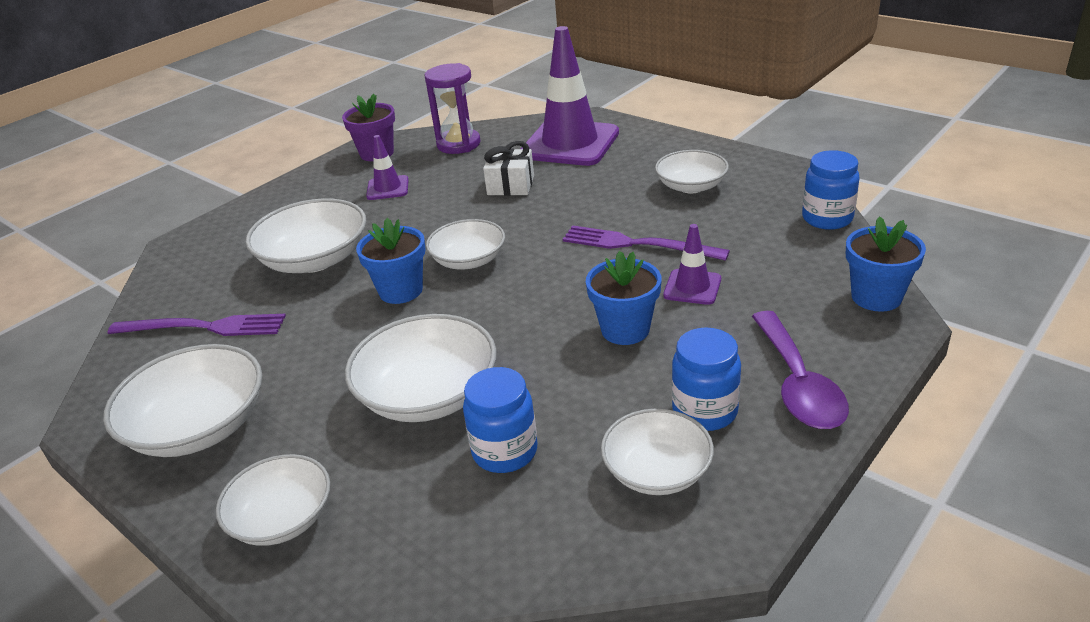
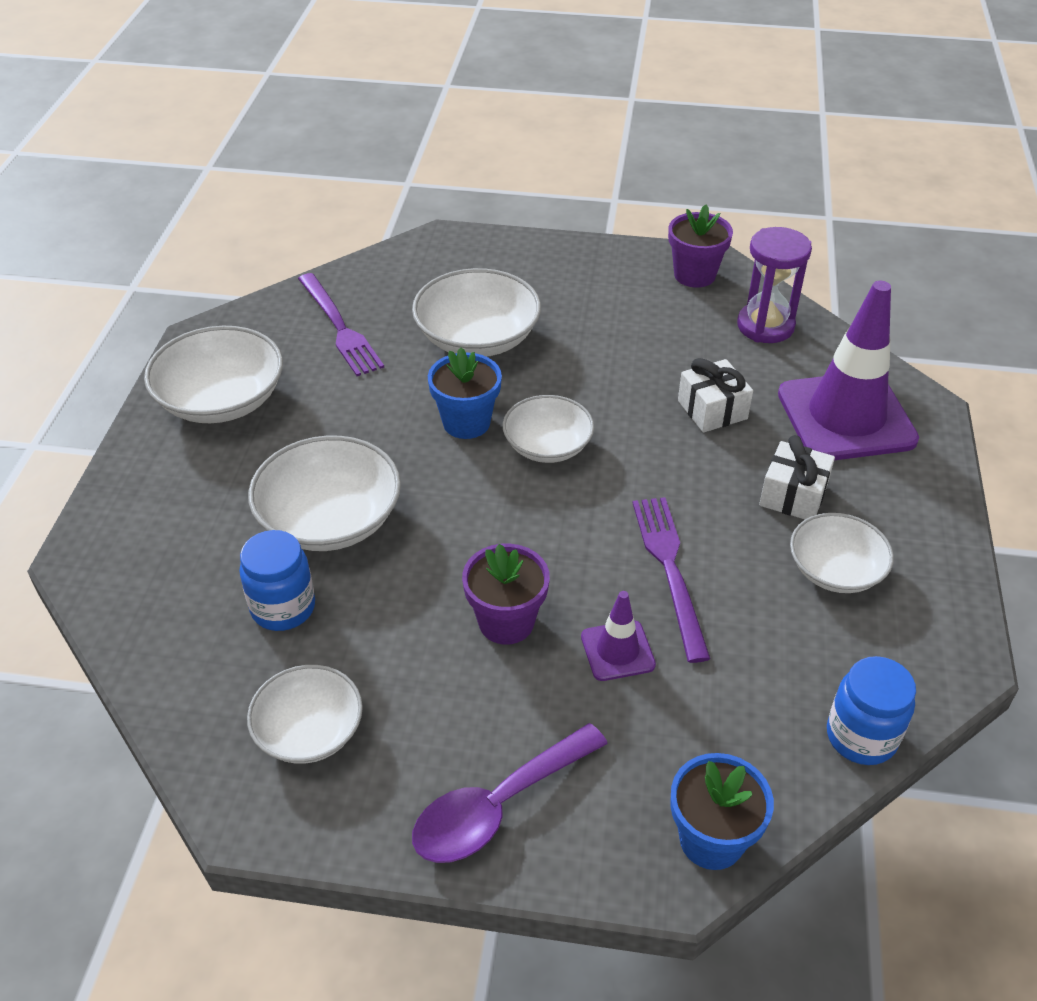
camera: 55 degrees right, 10 degrees up
(282, 518) = (148, 506): white bowl -> none
(388, 188) = (633, 319): purple traffic cone -> none
(616, 181) = (793, 495): none -> white gift
(625, 329) = (506, 622): blue flower pot -> purple flower pot
(704, 411) = (411, 738): blue jar -> none

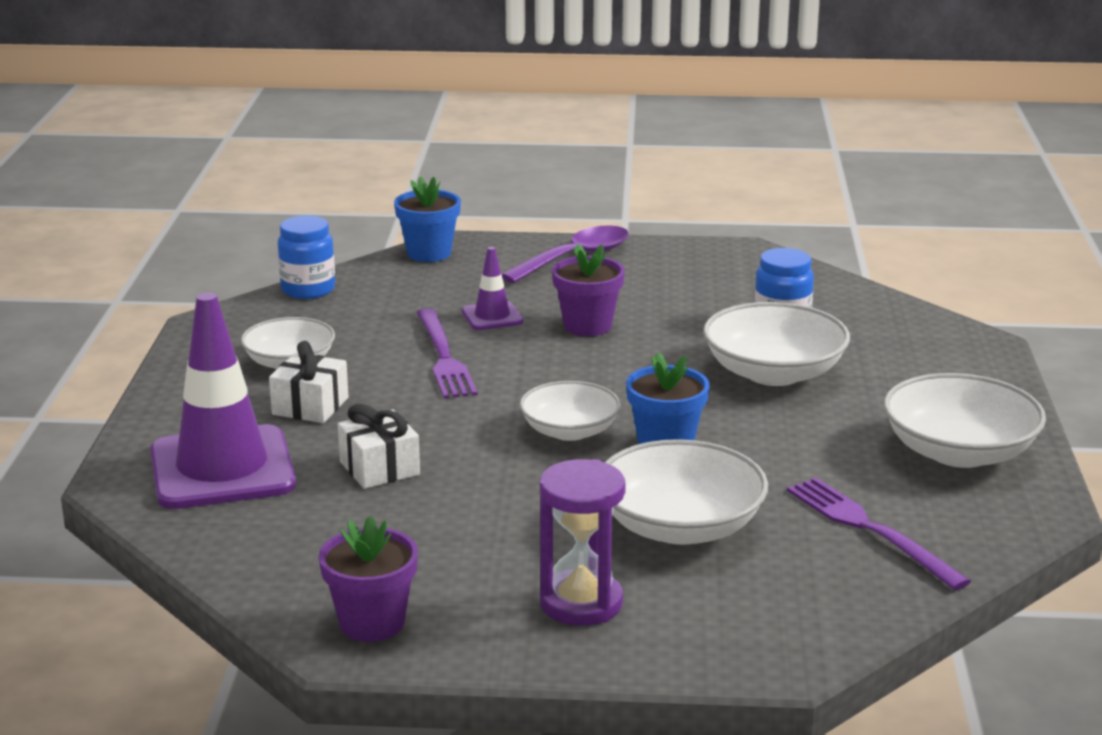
camera: 175 degrees right, 20 degrees down
(309, 731) = (722, 277): white bowl -> none
(765, 326) = (285, 558): purple hourglass -> purple hourglass (581, 603)

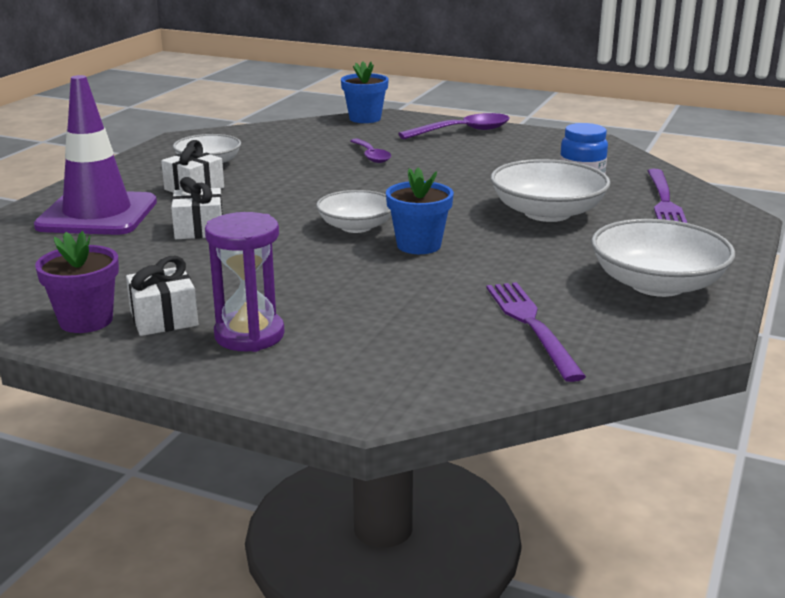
camera: 20 degrees right, 0 degrees up
(308, 290) = (265, 128): blue jar -> none
(444, 357) = (313, 173): purple fork -> purple fork (664, 201)
(462, 602) = (164, 319): none -> white gift
(492, 316) = (371, 156): purple traffic cone -> purple spoon
(587, 326) = (433, 169): purple flower pot -> none
(680, 526) = (378, 298): white bowl -> none

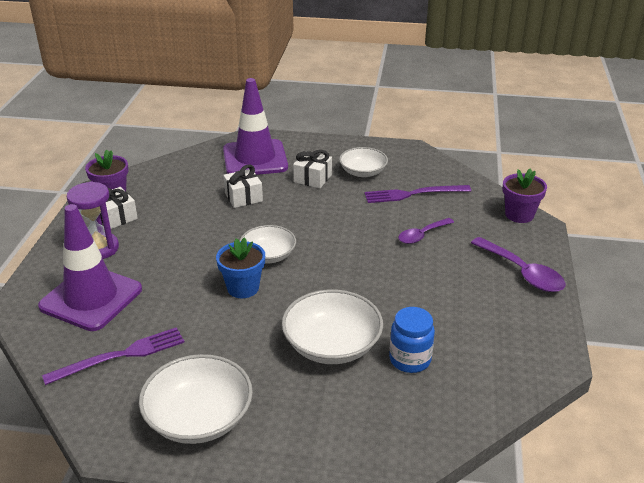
camera: 75 degrees right, 10 degrees up
(365, 118) = (519, 215): blue flower pot -> purple flower pot
(385, 344) = (91, 298): none -> purple traffic cone
(664, 201) = (393, 418): purple fork -> purple fork (413, 194)

